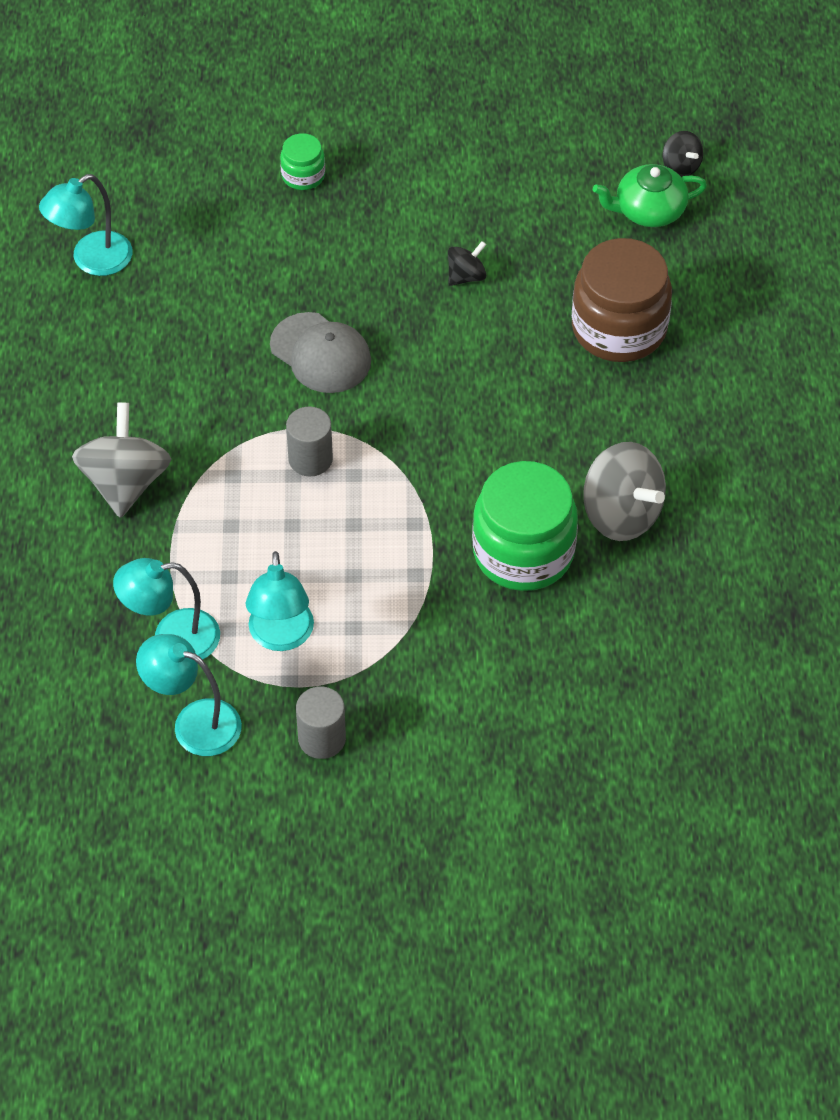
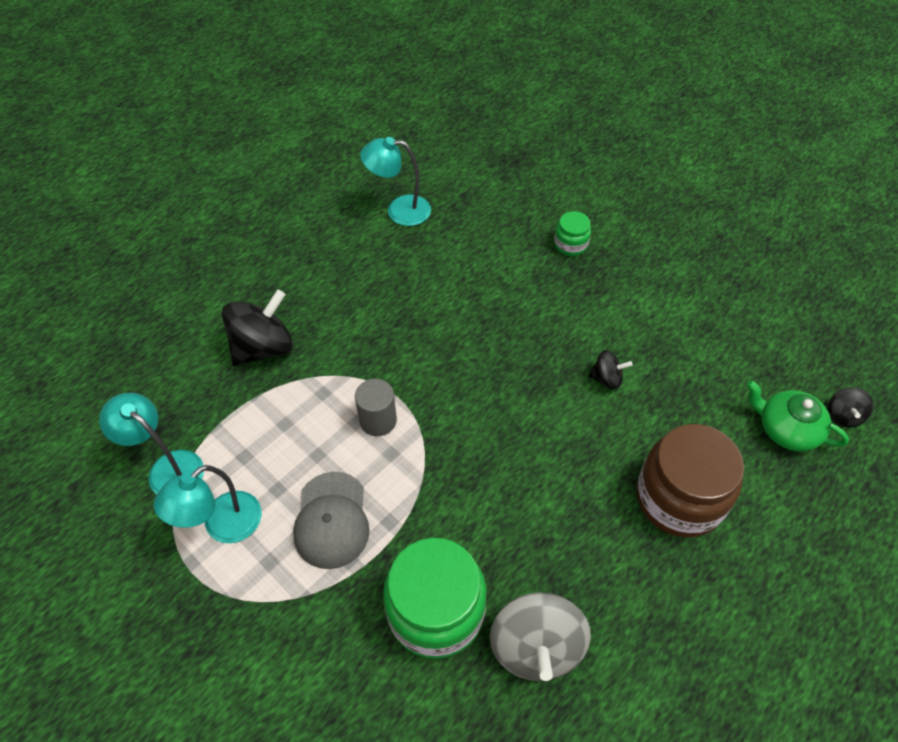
camera: 45 degrees right, 0 degrees up
(125, 483) = (263, 347): grey spinning top -> black spinning top
(194, 722) = (109, 537): turquoise lamp -> none
(320, 353) = (461, 358): grey cap -> grey cap (331, 520)
(322, 738) = (158, 626): grey cylinder -> none

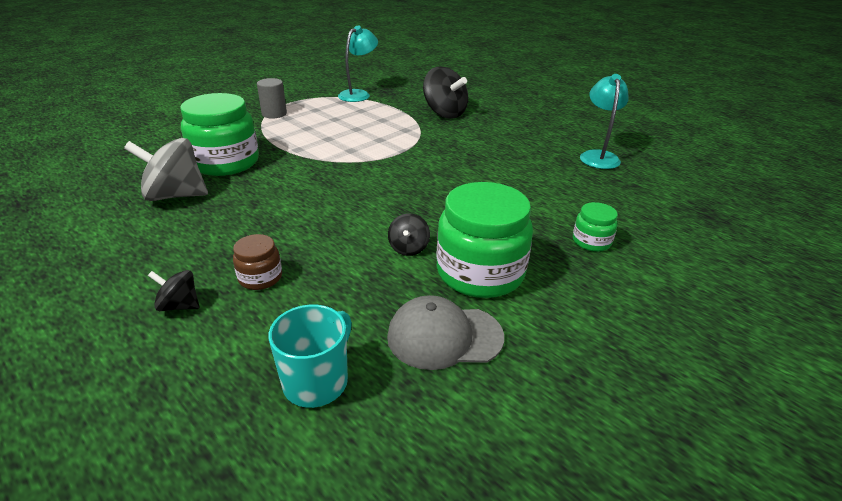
camera: 90 degrees right, 20 degrees down
(223, 526) = (316, 107): turquoise lamp -> none
(331, 520) = (307, 133): grey cap -> grey cap (444, 336)
(378, 420) = (379, 146): grey cylinder -> grey cylinder (274, 114)
(633, 325) = (480, 272): none -> green jar
(679, 498) = (260, 277): brown jar -> brown jar, size x0.48
(786, 429) = (317, 381): green teapot -> turquoise mug
(843, 415) = (324, 455): black spinning top -> black spinning top (179, 305)

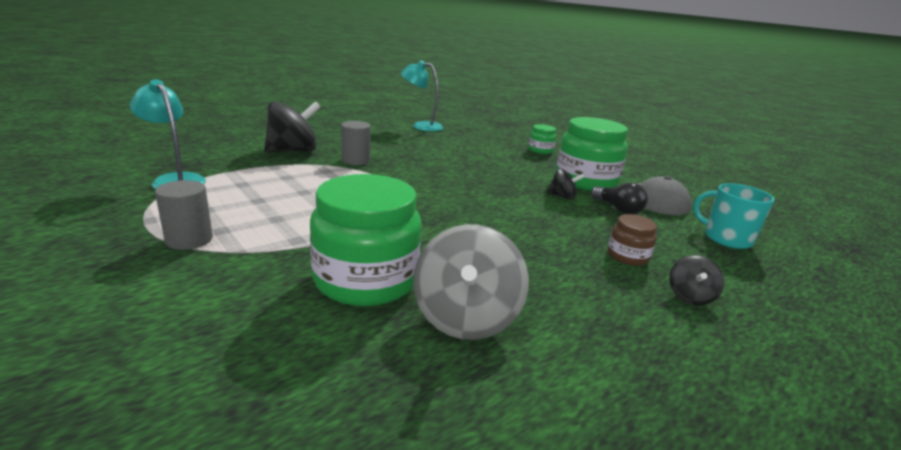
camera: 85 degrees left, 10 degrees down
(387, 289) = (618, 209): none -> black light bulb
(440, 137) = (356, 160): none -> grey cylinder

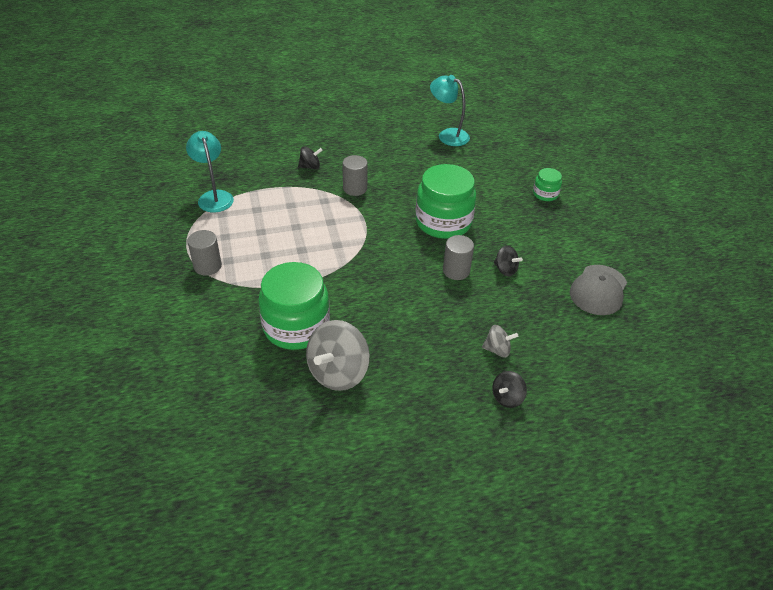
camera: 25 degrees right, 20 degrees up
(293, 151) = (310, 167): black spinning top -> black spinning top, size x0.51
(516, 203) = (456, 271): none -> grey cylinder
(585, 181) = (549, 251): green jar -> green jar (443, 222)
(618, 209) = (543, 295): black light bulb -> none
(627, 256) = (497, 350): brown jar -> grey spinning top
(726, 238) = (610, 352): turquoise mug -> none

